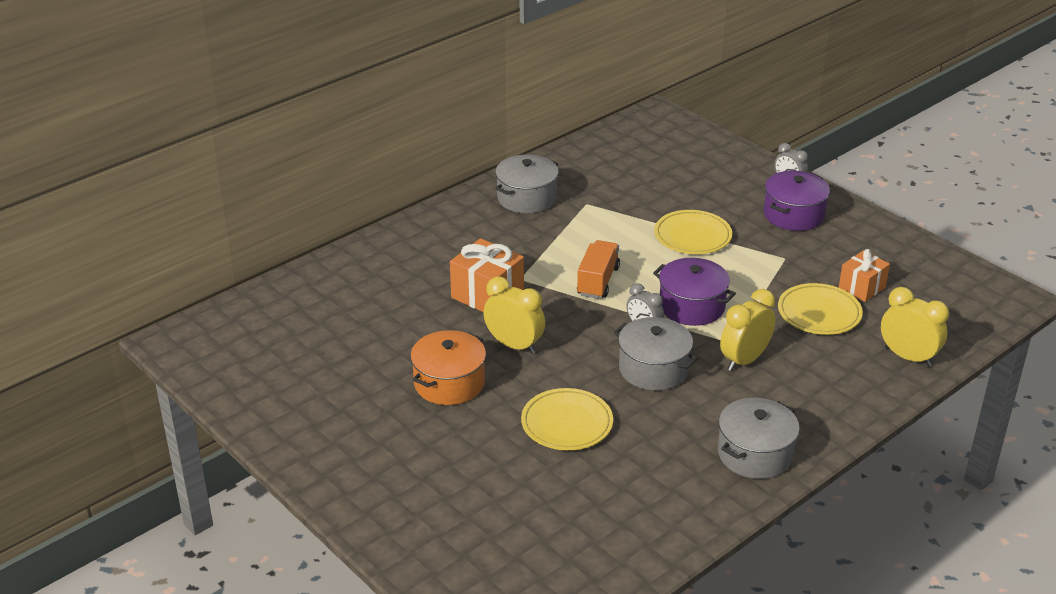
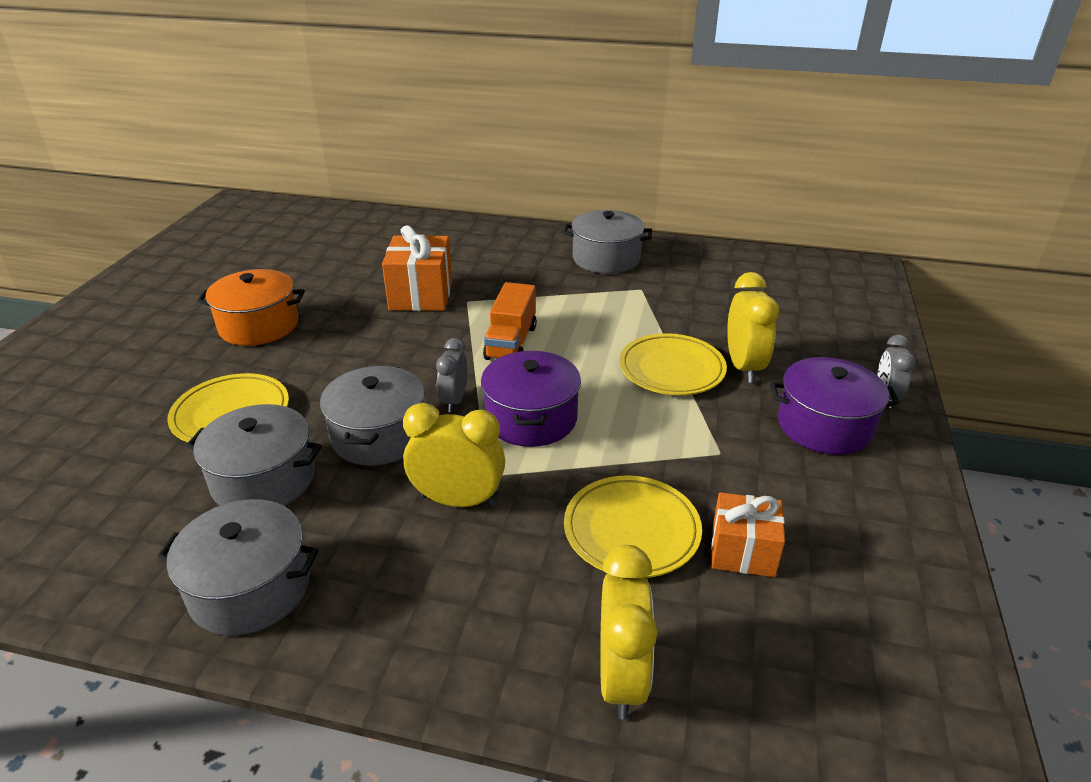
camera: 55 degrees right, 0 degrees up
(514, 345) = (350, 336): yellow clock -> yellow clock (743, 367)
(598, 281) = (511, 342): orange truck -> orange truck turned 120 degrees clockwise
(657, 426) = (263, 479): none -> grey pot

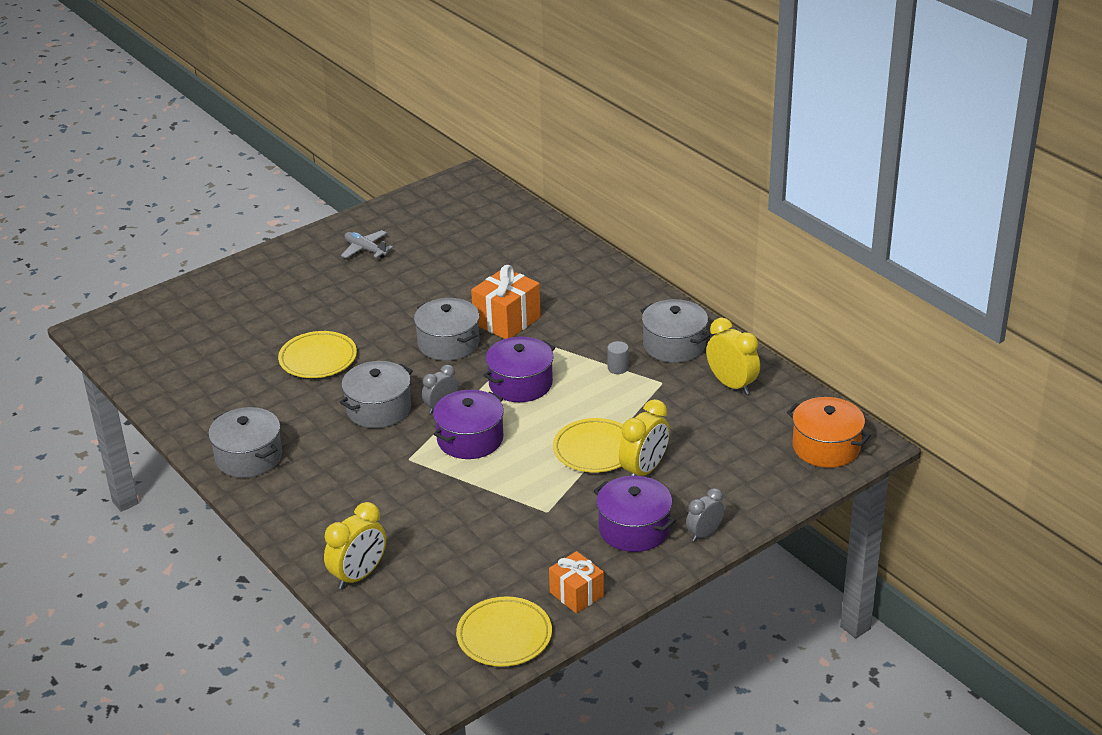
camera: 40 degrees right, 0 degrees up
(179, 289) = (365, 250): none -> grey plane
(259, 325) = (386, 302): orange pot -> orange pot (826, 447)
(263, 479) = (300, 406): grey pot -> grey pot (448, 343)
(458, 500) = (379, 464): yellow clock -> yellow clock (731, 385)
(511, 342) = (520, 384): orange truck -> purple pot
(585, 293) = (618, 368): none -> grey cylinder
(631, 530) = (444, 523): yellow plate -> yellow plate (504, 636)
(742, 551) = (484, 561): orange gift -> orange gift (576, 594)

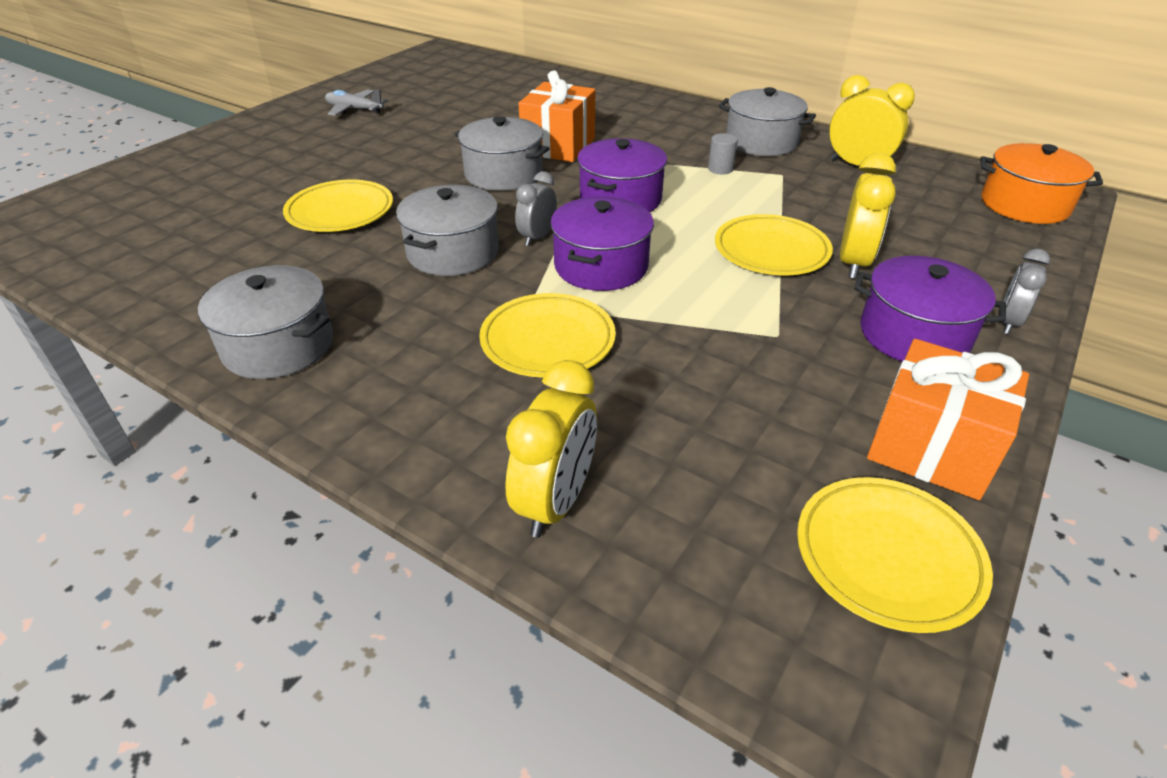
camera: 20 degrees left, 5 degrees up
(405, 486) = (548, 341): none -> yellow plate
(576, 594) = (931, 448): orange gift -> orange gift, size x1.52

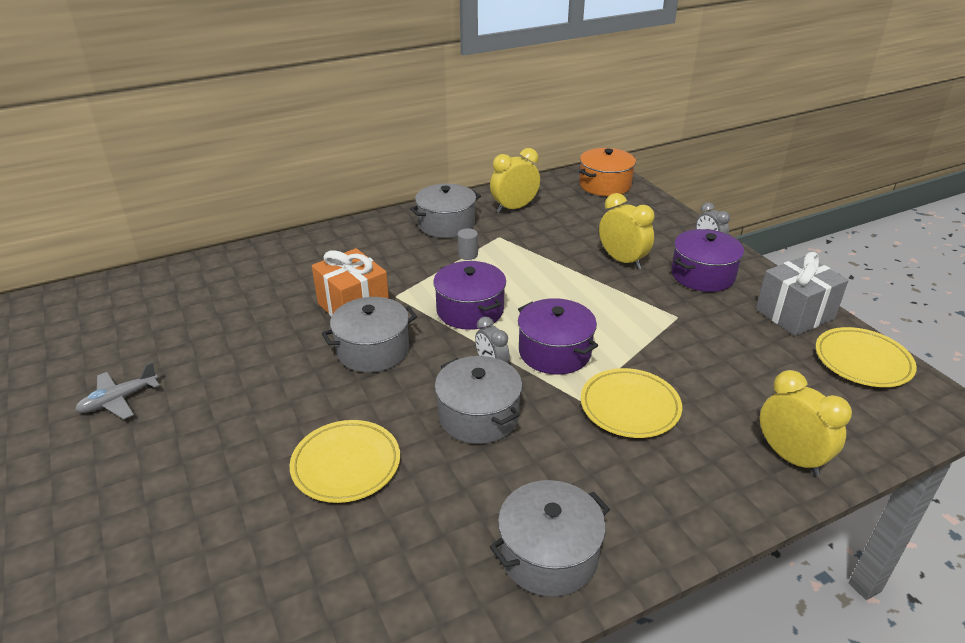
camera: 60 degrees left, 5 degrees down
(771, 251) = (588, 281): yellow plate -> none
(931, 448) = (794, 314): orange gift -> grey gift

